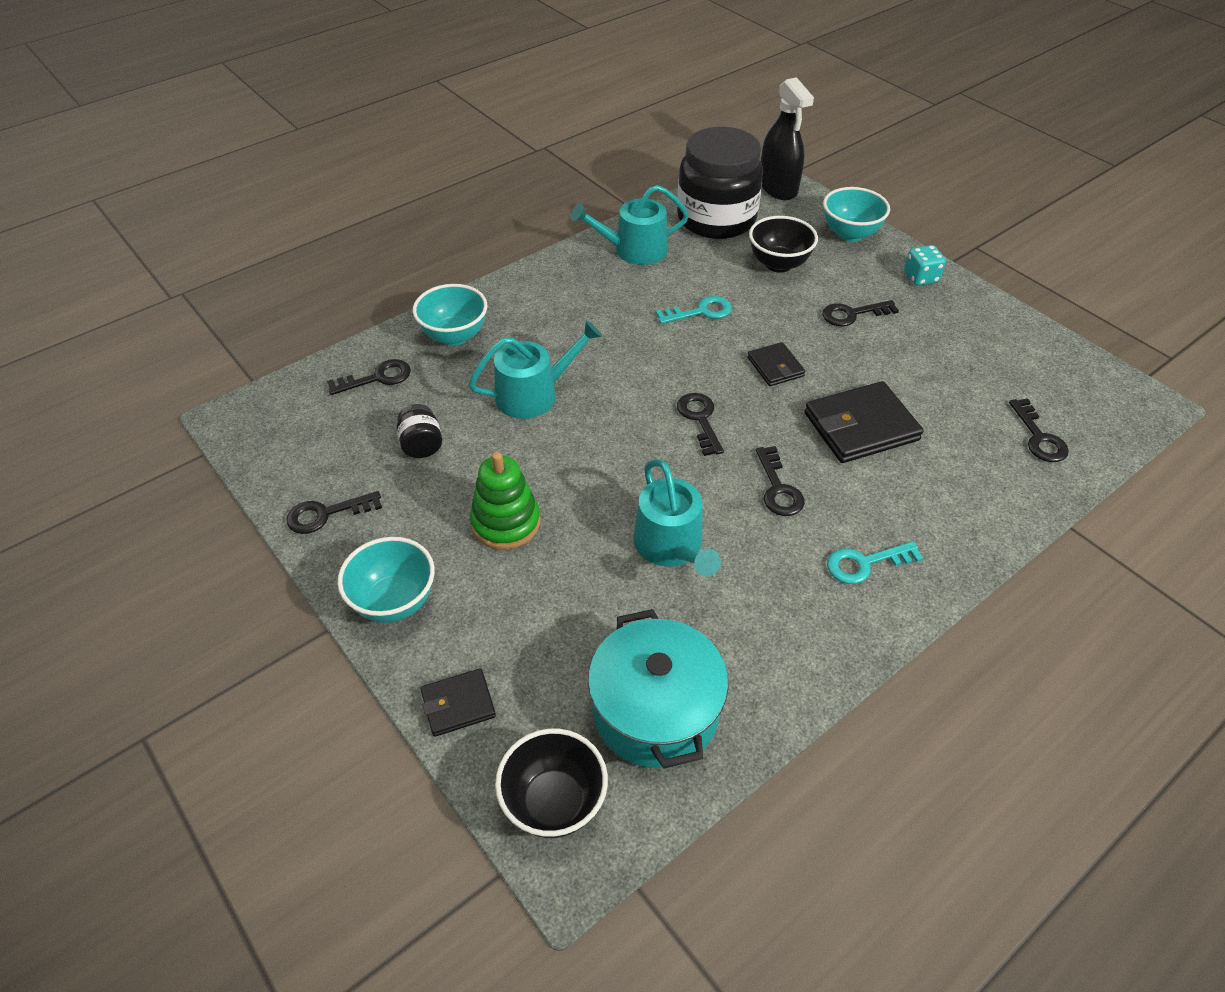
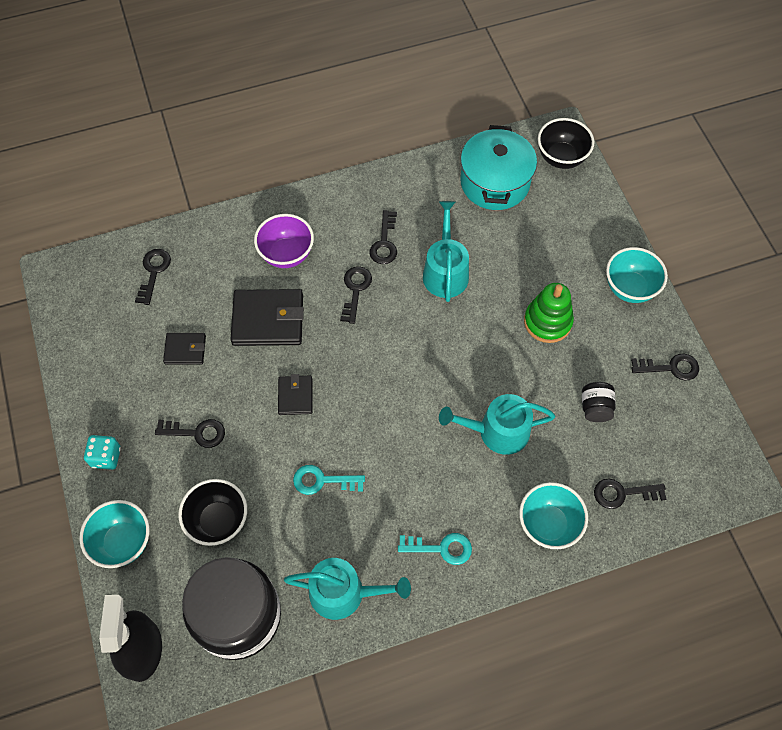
camera: 160 degrees left, 15 degrees up
(458, 704) = (600, 217): black wallet -> black wallet (185, 350)
(700, 419) = (379, 364): black key -> black key (384, 243)
(865, 563) = (333, 224): turquoise key -> turquoise key (441, 548)
(896, 505) = (287, 254): none -> purple bowl

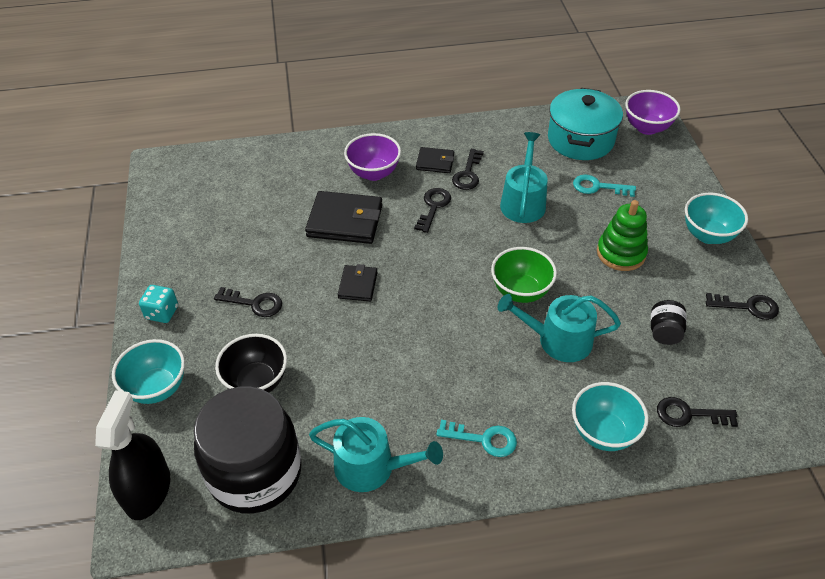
camera: 10 degrees right, 15 degrees down
(154, 272) = (248, 173): black key -> none
(185, 350) = (261, 235): black wallet -> black wallet (435, 162)
(322, 481) = (370, 360): turquoise key -> turquoise key (598, 187)
(455, 381) = (520, 291): none -> green bowl
(561, 158) = (647, 128): black bowl -> purple bowl

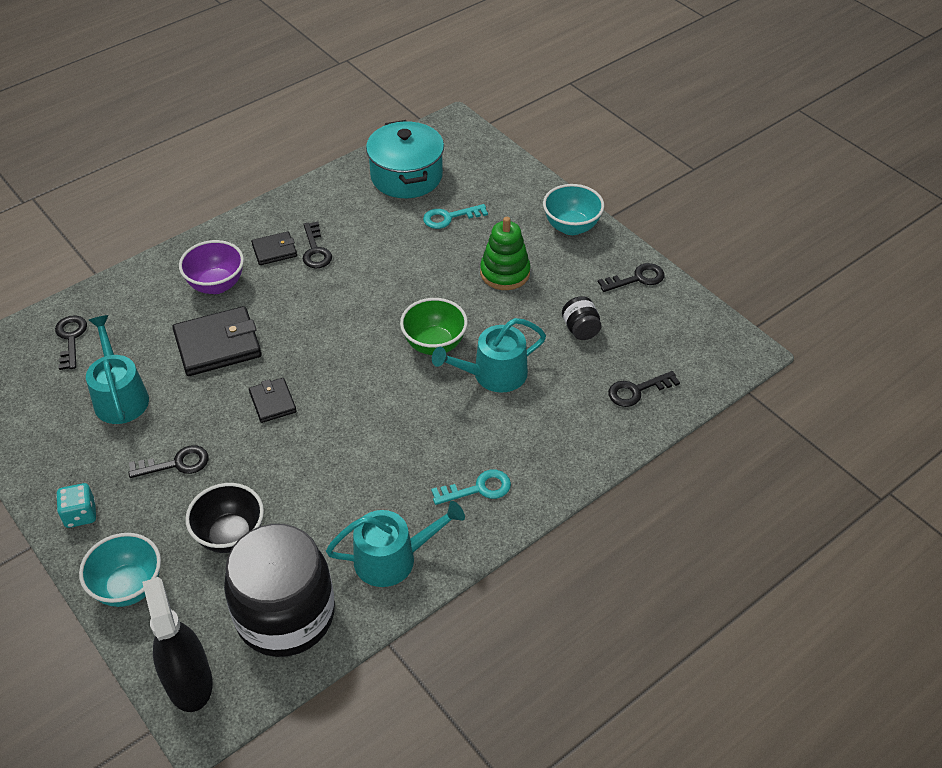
camera: 30 degrees left, 0 degrees up
(433, 207) = (301, 296): black key -> black key (71, 338)
(523, 202) = (387, 258): turquoise watering can -> turquoise watering can (120, 396)
(603, 432) = (576, 437): turquoise bowl -> none
(647, 128) = (462, 142): purple bowl -> none

